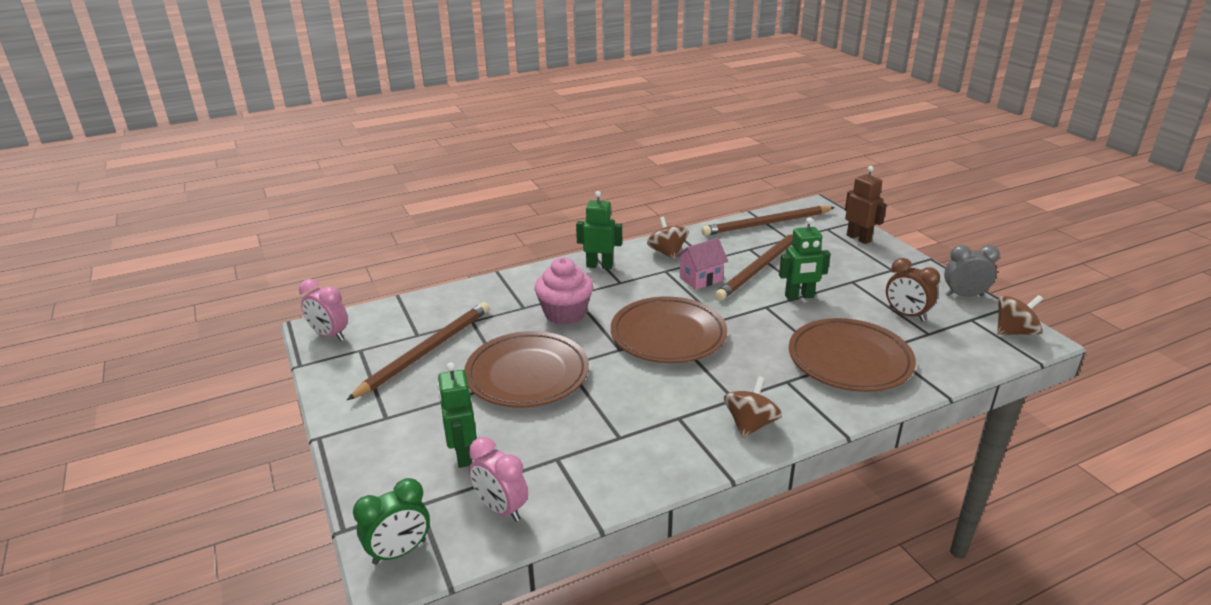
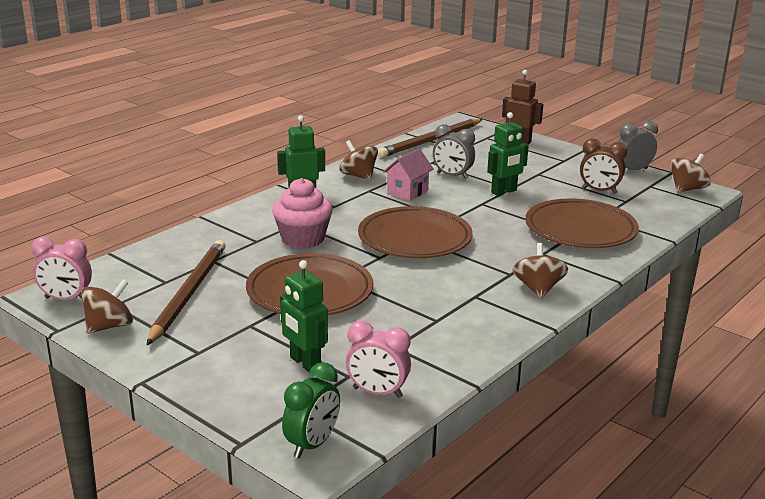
camera: 25 degrees left, 5 degrees down
(340, 371) = (109, 326): none -> brown spinning top
(759, 268) = (452, 176): brown pencil -> grey clock

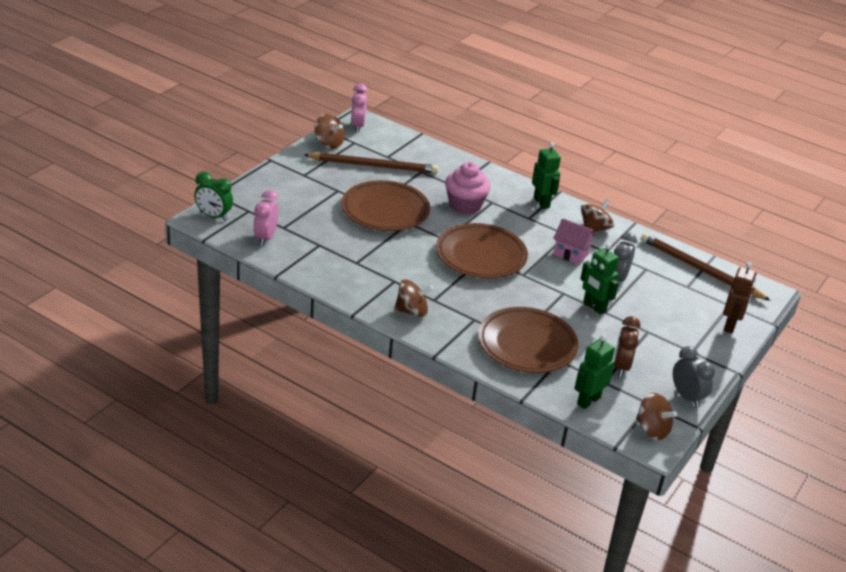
camera: 80 degrees right, 10 degrees up
(305, 363) = (295, 211): green robot -> green robot (588, 401)

